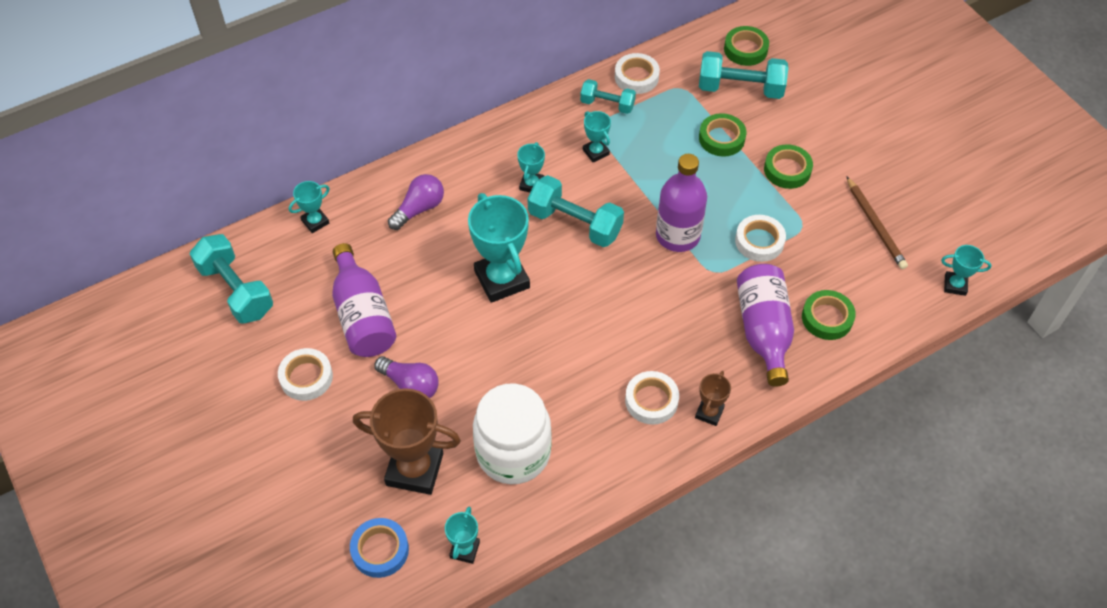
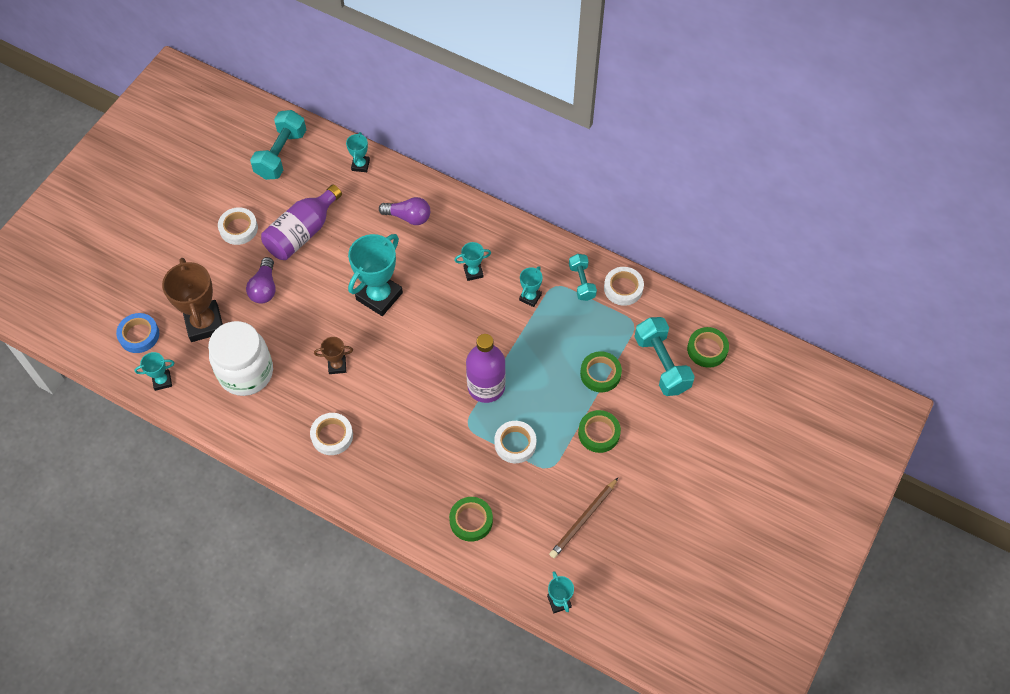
camera: 60 degrees right, 5 degrees up
(315, 222) = (360, 165): turquoise trophy -> turquoise trophy turned 75 degrees clockwise
(575, 223) = (455, 316): turquoise dumbbell -> none
(709, 413) = (342, 477): brown trophy -> brown trophy (337, 366)
(763, 331) = (433, 482): purple bottle -> none

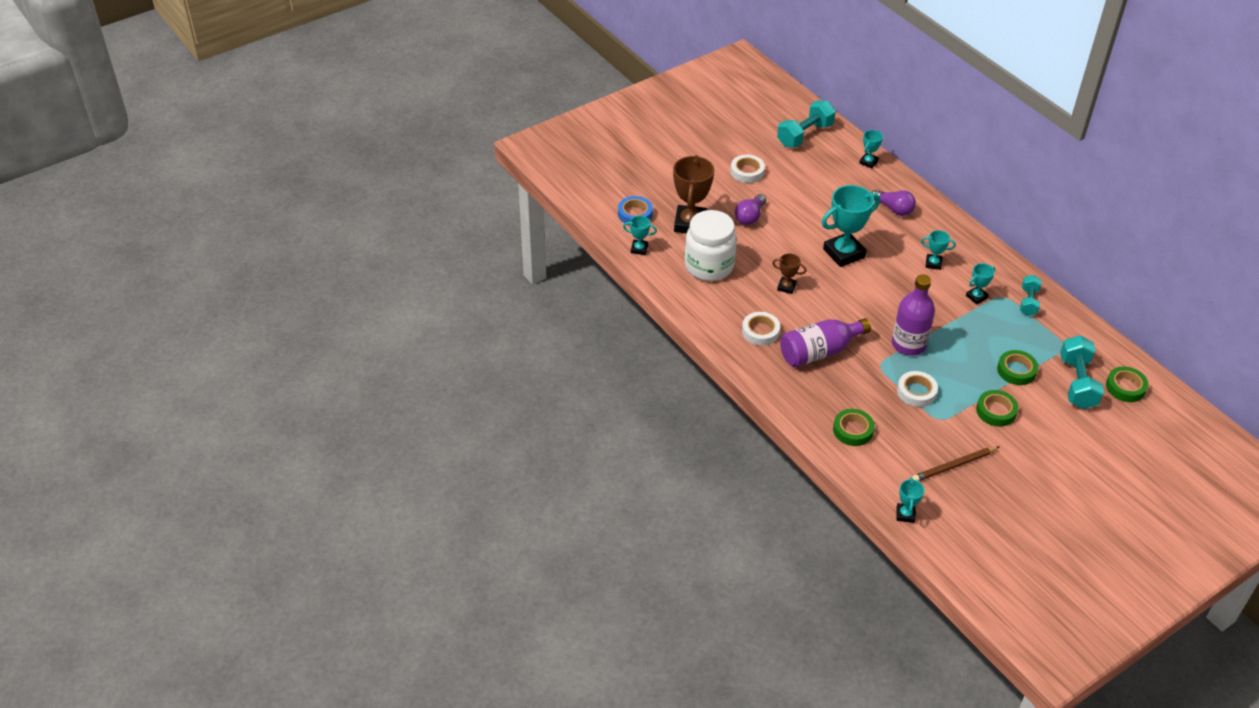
camera: 25 degrees right, 15 degrees down
(302, 233) = (798, 191): purple bottle -> purple bottle (819, 352)
(623, 288) = (1065, 318): white tape -> none

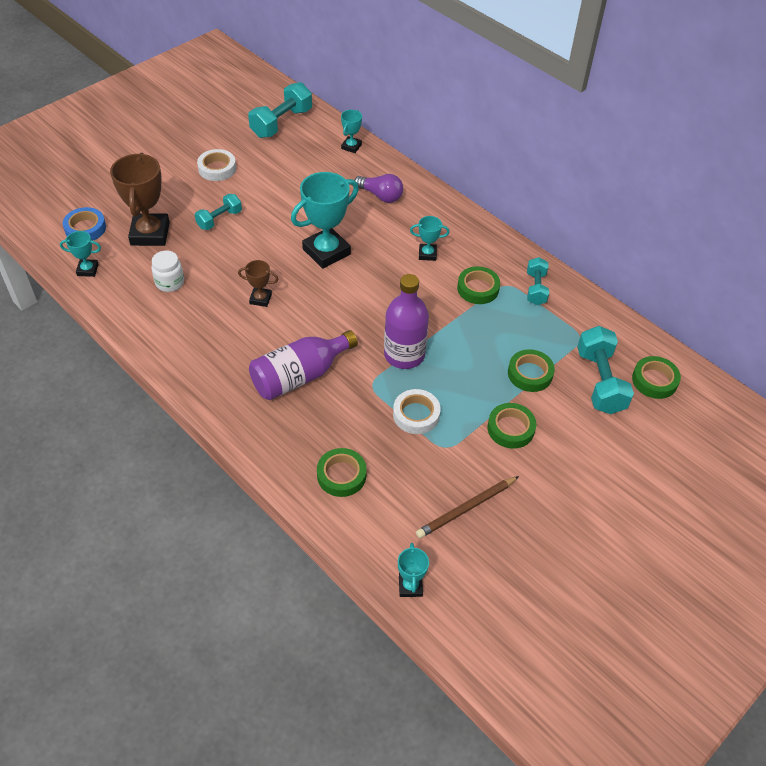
camera: 10 degrees left, 5 degrees up
(709, 266) = (170, 283): white jar -> white jar, size x0.50
(750, 217) = (219, 219): purple light bulb -> turquoise dumbbell
(760, 331) = (229, 358): white tape -> none
(976, 297) = (478, 288): turquoise trophy -> green tape

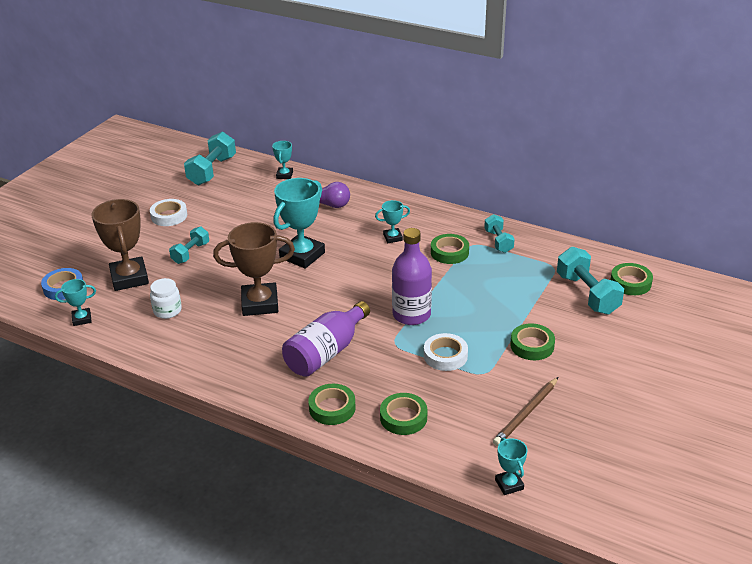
camera: 15 degrees left, 15 degrees down
(260, 299) = (260, 304): brown trophy -> brown trophy, size x2.01
(530, 374) = (526, 302): green tape -> green tape (332, 408)

